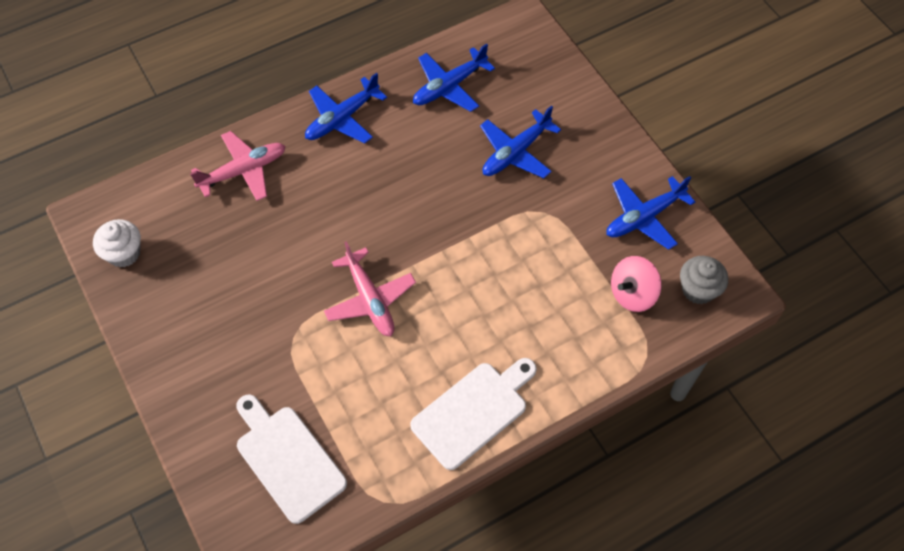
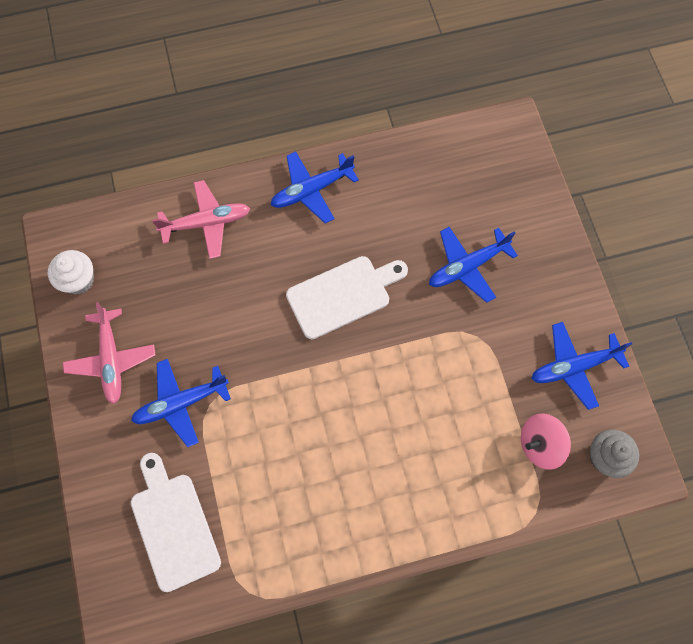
camera: 15 degrees right, 10 degrees up
(370, 300) = (289, 385): pink plane -> pink plane (111, 359)
(449, 86) = (422, 181): blue plane -> blue plane (180, 403)
(473, 411) = (355, 525): white cutting board -> white cutting board (343, 295)

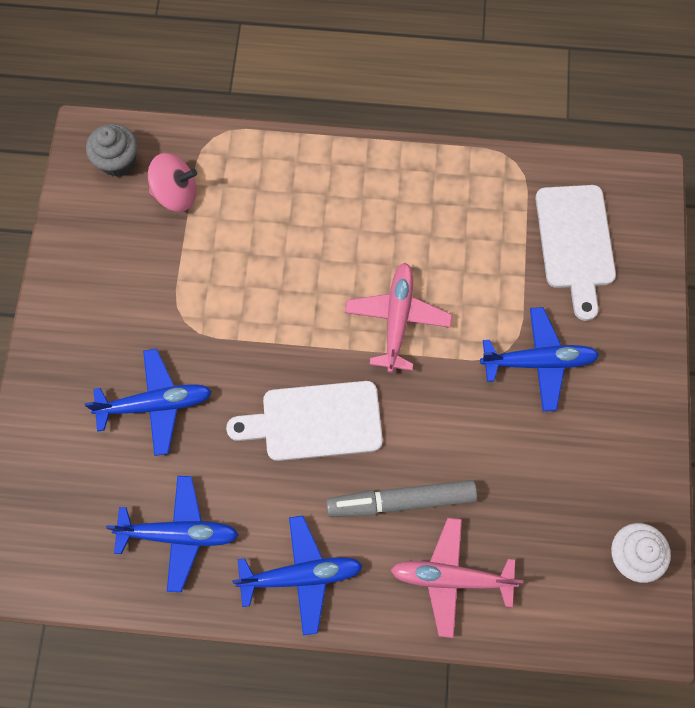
camera: 160 degrees left, 0 degrees up
(111, 359) = (608, 439): pink plane -> pink plane (397, 319)
(258, 261) = (401, 501): none -> grey marker
(573, 367) = (99, 255): blue plane -> blue plane (179, 534)

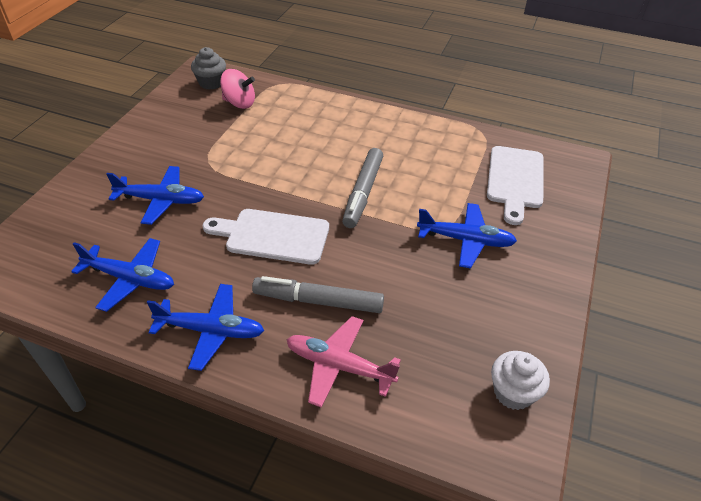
camera: 15 degrees right, 25 degrees down
(397, 319) = (363, 193): pink plane -> grey marker

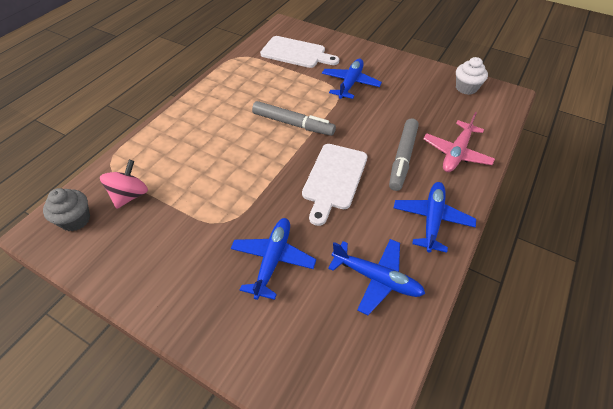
camera: 80 degrees left, 5 degrees up
(130, 279) = (377, 278): blue plane -> blue plane turned 90 degrees clockwise

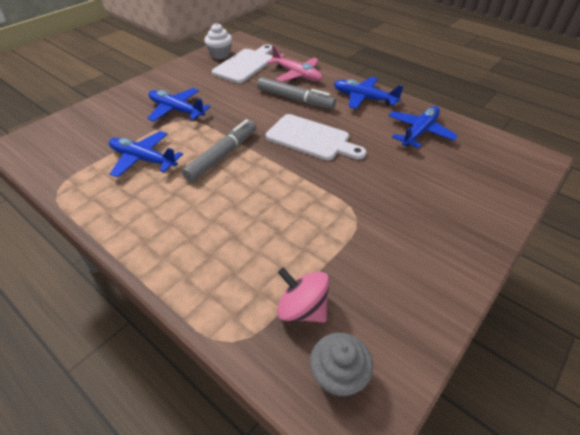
camera: 80 degrees left, 5 degrees down
(273, 260) = (403, 185): blue plane -> blue plane (143, 159)
(296, 53) = (91, 139): white cutting board -> white cutting board (245, 65)

